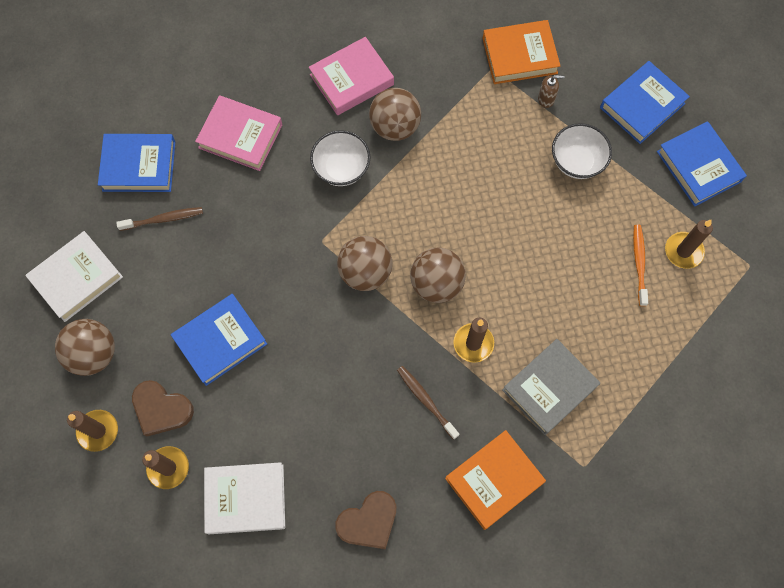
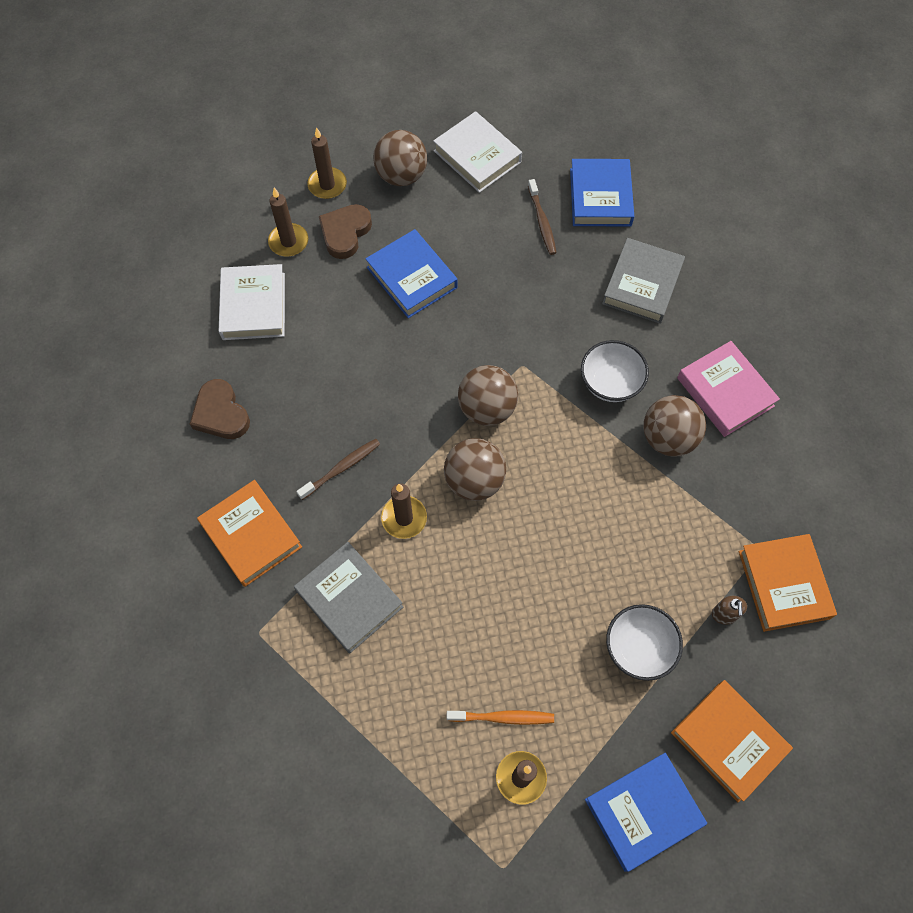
camera: 90 degrees right, 5 degrees down
(240, 136) = (642, 284): pink book -> grey book
(642, 105) = (728, 741): blue book -> orange book

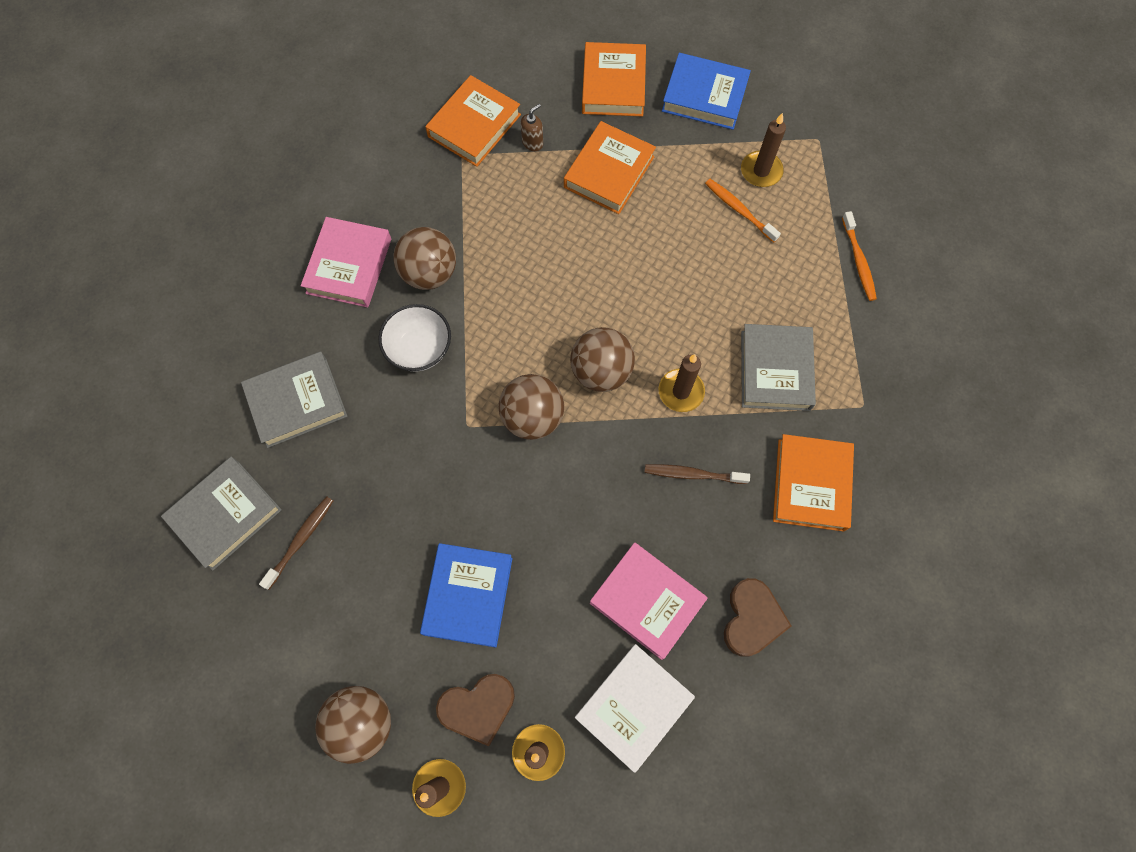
camera: 135 degrees left, 5 degrees up
(299, 366) = (647, 601): none -> pink book
(362, 765) = (858, 261): none -> orange toothbrush
(477, 156) = (272, 672): white book -> none
(600, 197) = (225, 515): blue book -> grey book
(638, 648) = (609, 172): white bowl -> orange book

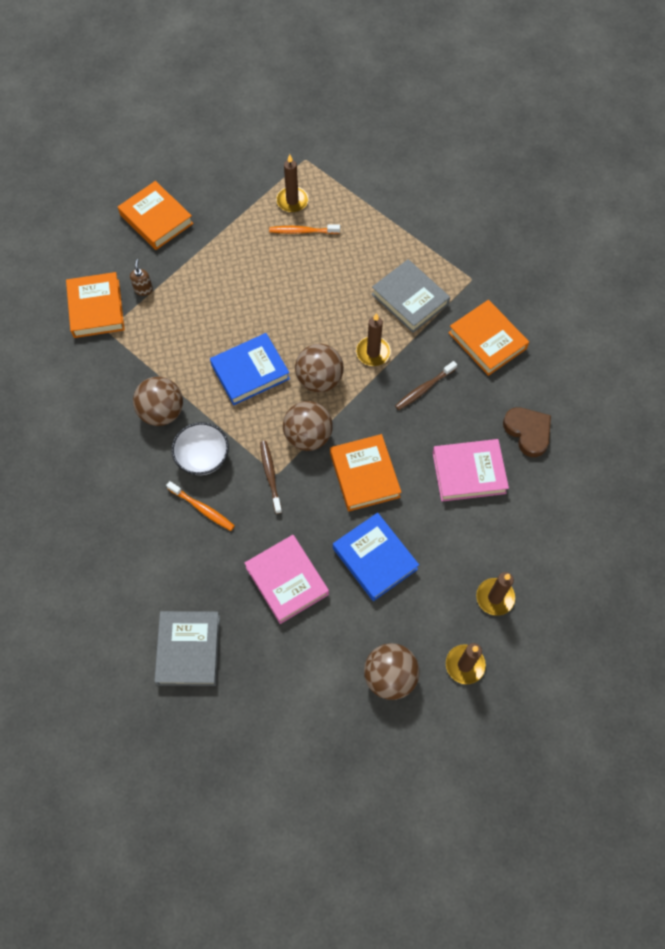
camera: 45 degrees left, 5 degrees down
(297, 402) = (162, 551): grey book -> none
(301, 540) = (249, 620): brown toothbrush -> brown toothbrush (270, 476)
(349, 266) = (107, 450): pink book -> pink book (287, 581)
(478, 707) = (441, 607): brown heart -> none
(609, 172) = (207, 269): orange book -> orange book (364, 475)
(633, 707) = (517, 529): white book -> none
(704, 96) = (217, 185): blue book -> blue book (250, 372)
(858, 261) = (393, 207): orange toothbrush -> orange toothbrush (202, 509)

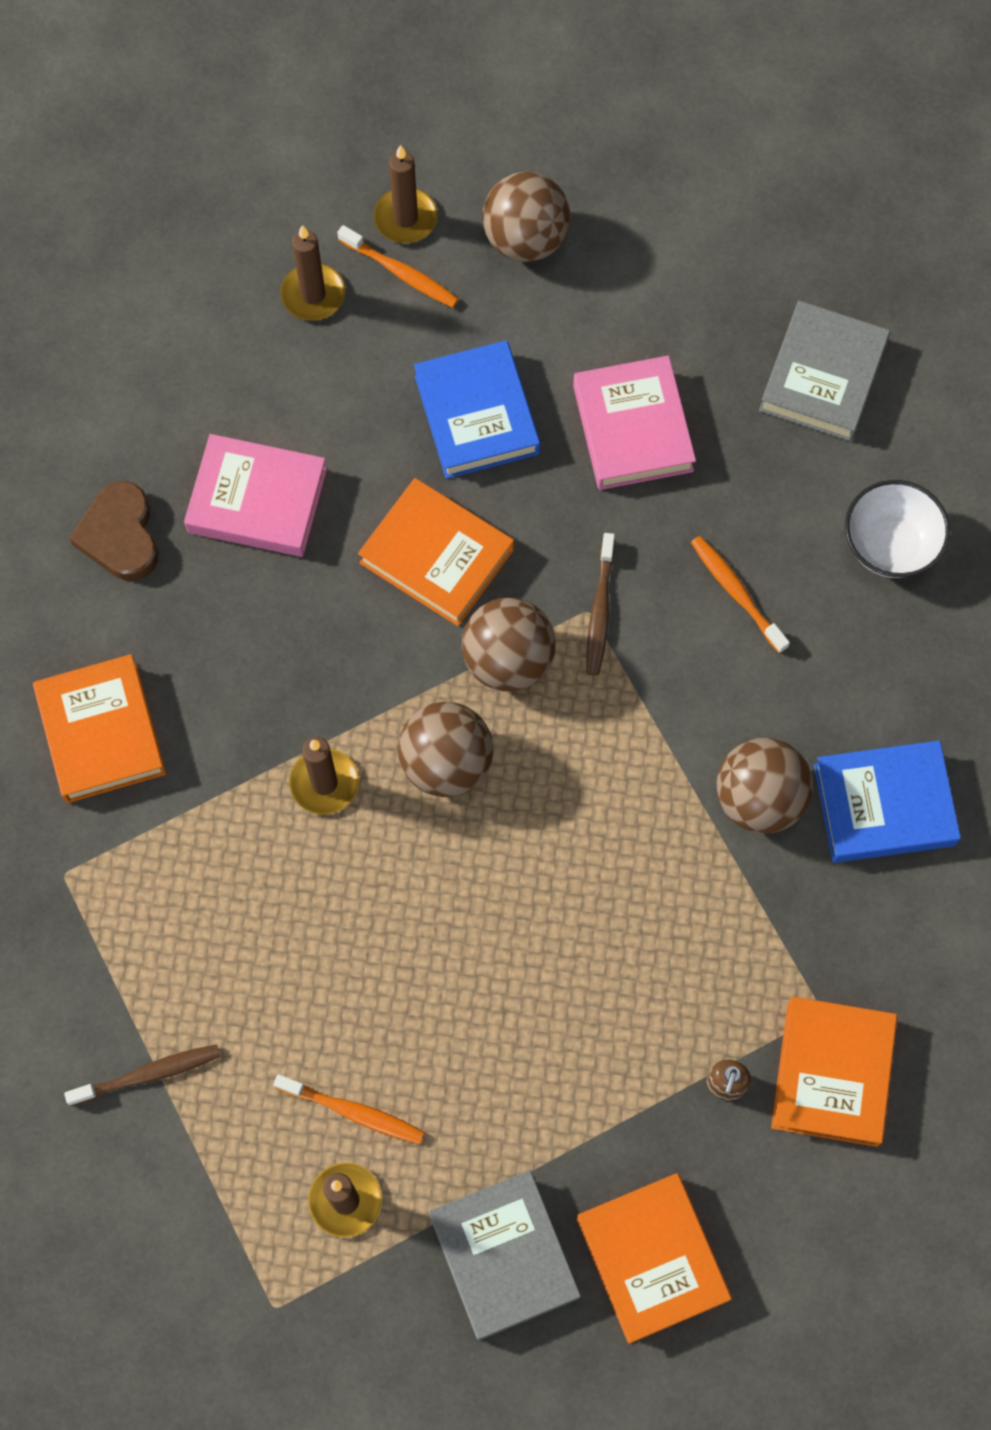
camera: 160 degrees left, 5 degrees up
(203, 458) = (708, 684): white bowl -> white bowl (890, 545)
(250, 372) = (569, 823): blue book -> blue book (884, 805)
(364, 475) = (436, 556): orange book -> orange book turned 60 degrees counterclockwise
(410, 299) = (205, 872): grey book -> grey book (504, 1256)
(424, 389) = (263, 678): brown toothbrush -> brown toothbrush (148, 1074)
(452, 628) = (401, 273): none -> orange toothbrush

